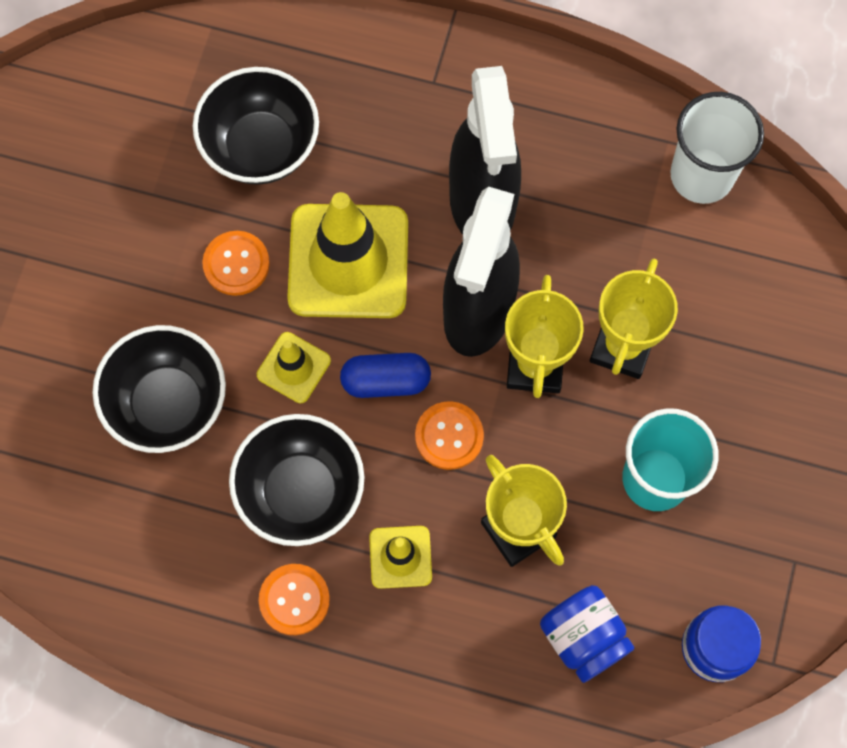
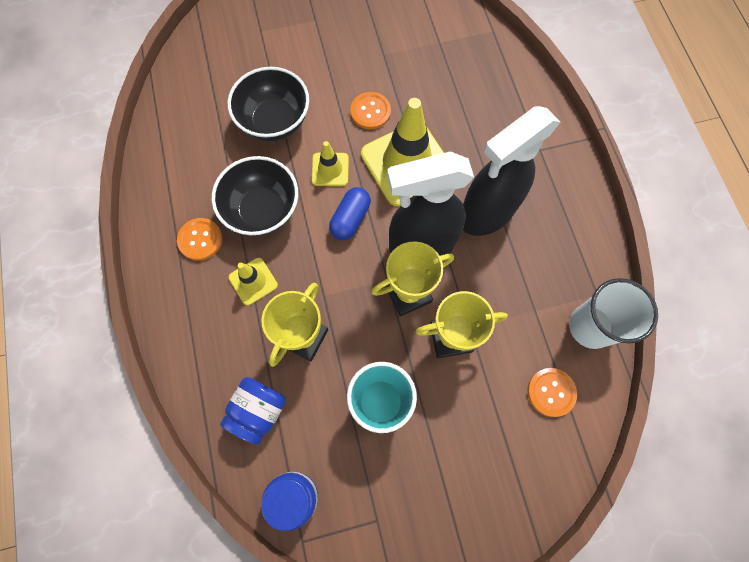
camera: 60 degrees right, 0 degrees up
(261, 147) = (443, 88): black bowl -> none
(385, 381) = (350, 219): blue capsule -> blue capsule turned 60 degrees clockwise
(449, 436) = (338, 269): orange button -> orange button (551, 392)

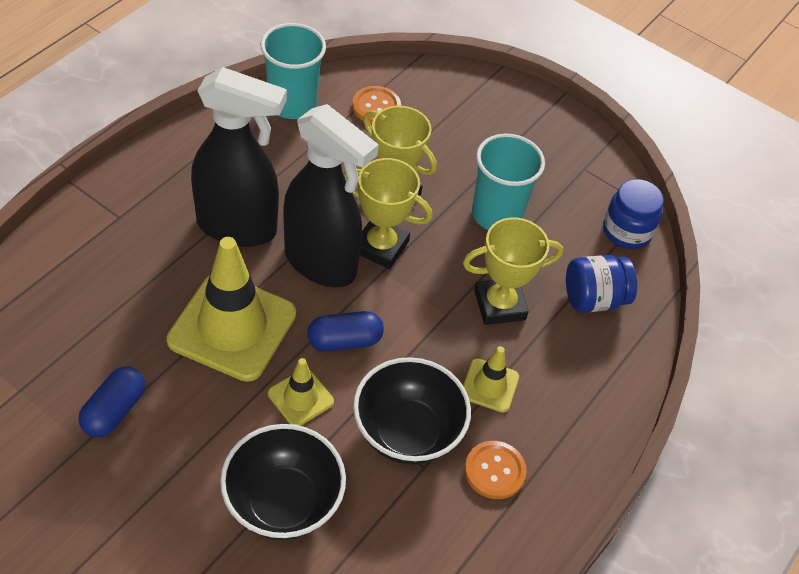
camera: 135 degrees left, 20 degrees down
(370, 111) = (187, 404): orange button -> none
(393, 77) = (114, 411): none -> blue capsule
(590, 326) = (292, 104): white cup -> turquoise cup

